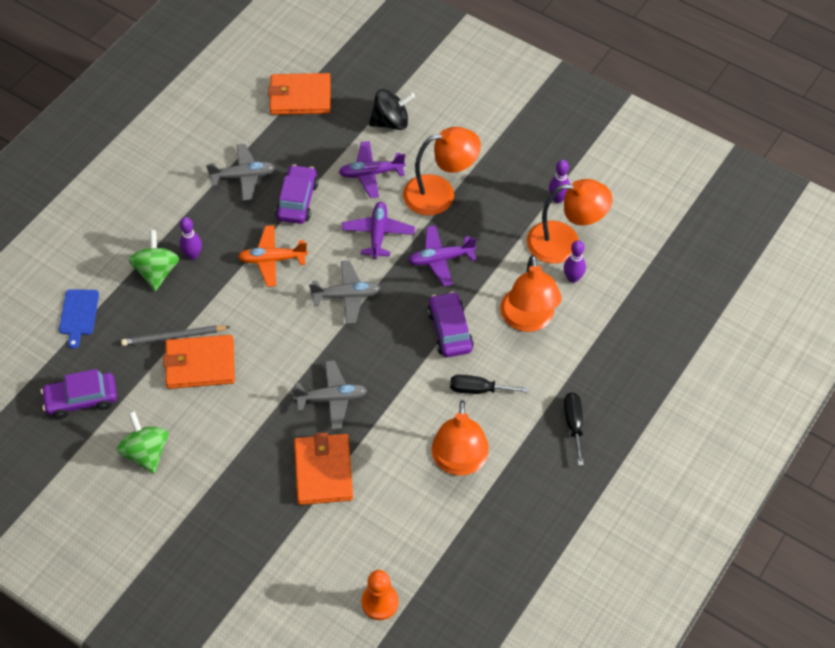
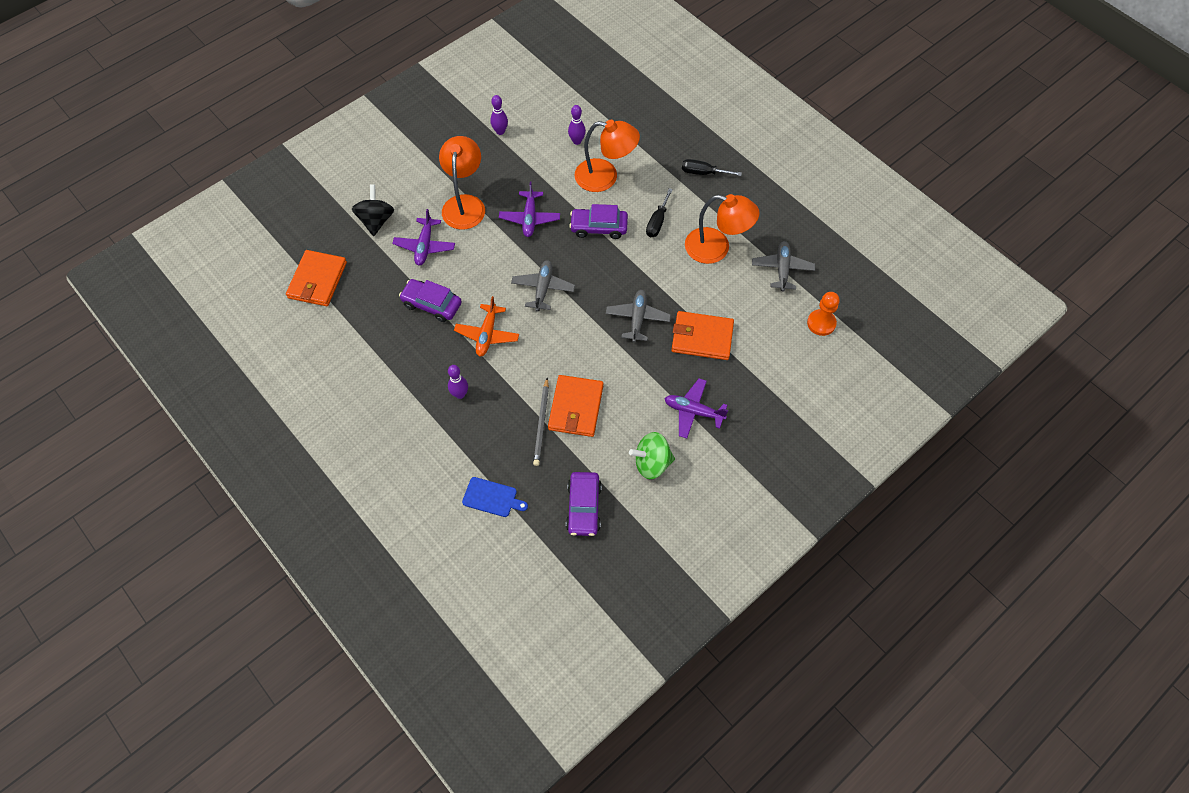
camera: 75 degrees left, 5 degrees up
(157, 272) = (467, 426): green spinning top -> none
(243, 176) = (388, 340): grey plane -> grey plane (782, 269)
(378, 234) = (489, 254): purple plane -> purple plane (693, 411)
(564, 242) = (543, 138): orange lamp -> none

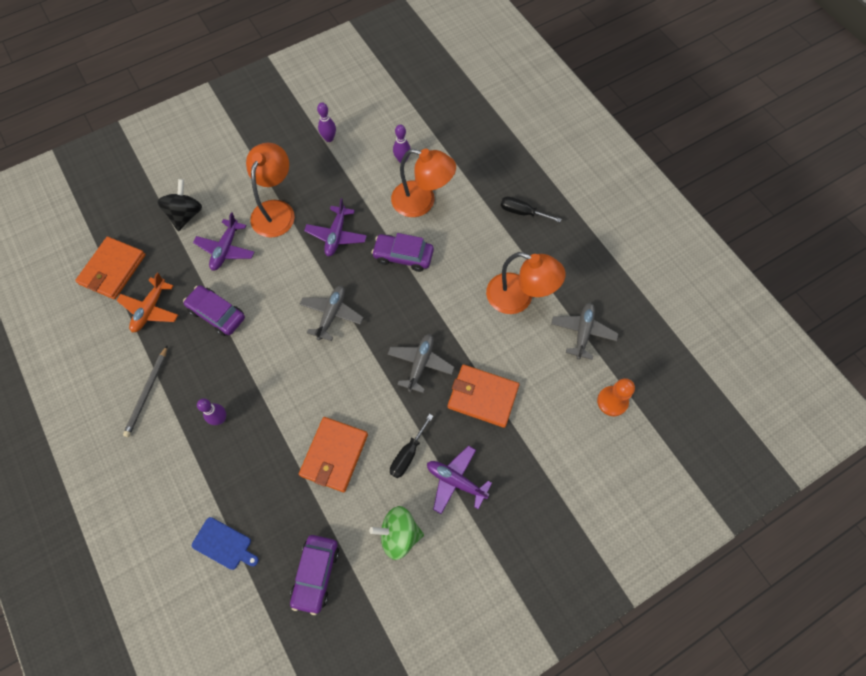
camera: 10 degrees right, 5 degrees up
(487, 334) = (264, 356): orange plane -> orange plane (150, 309)
(541, 423) = (295, 467): grey pencil -> grey pencil (147, 392)
(657, 222) = (464, 259): black screwdriver -> black screwdriver (408, 454)

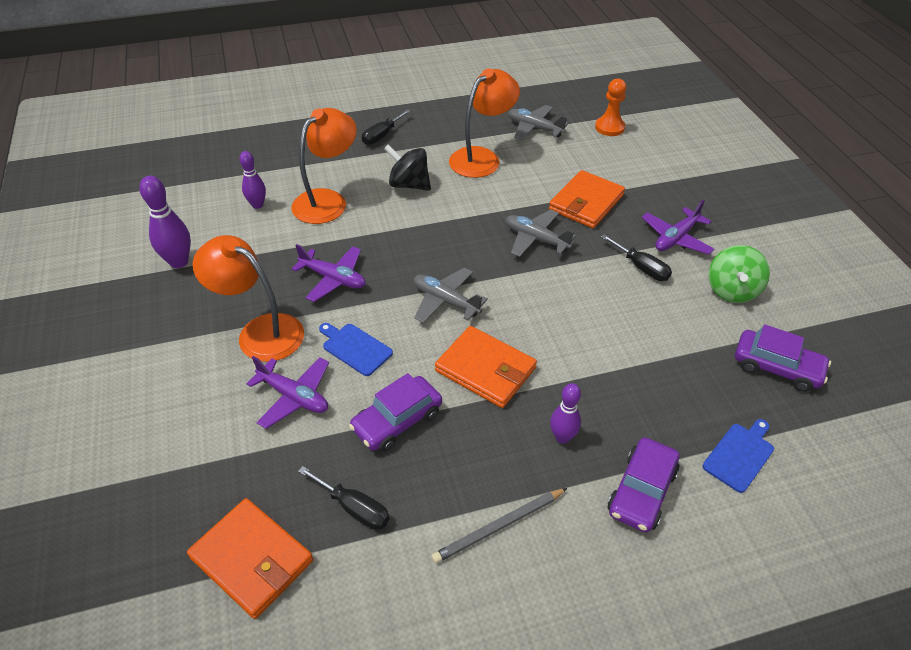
camera: 75 degrees left, 20 degrees down
(147, 392) = (498, 527): grey pencil -> grey pencil turned 120 degrees clockwise
(150, 309) = (354, 508): orange plane -> black screwdriver
(186, 215) = (203, 440): black spinning top -> black spinning top (409, 184)
(273, 270) = (355, 348): none -> blue cutting board
(329, 138) = (179, 262): purple bowling pin -> purple bowling pin, size x1.51
(334, 455) = (633, 328): orange wallet -> orange wallet (485, 369)
(403, 256) = (392, 228): purple car -> purple car (642, 491)

